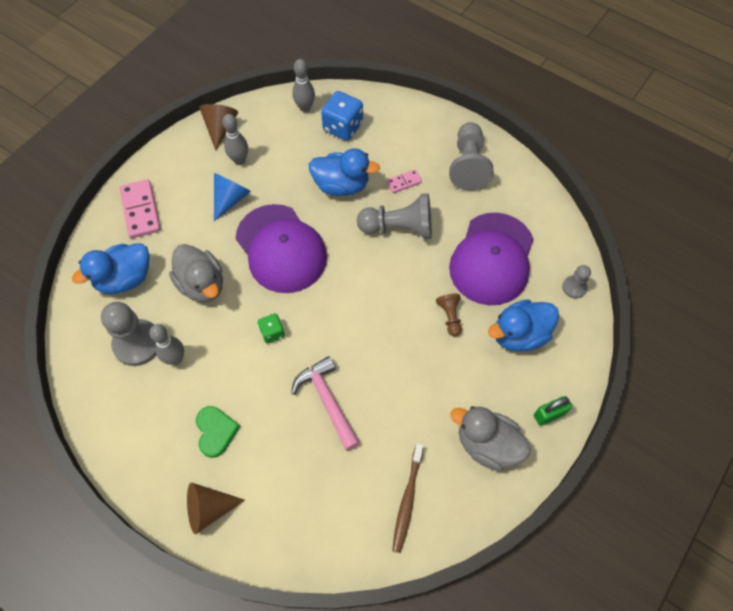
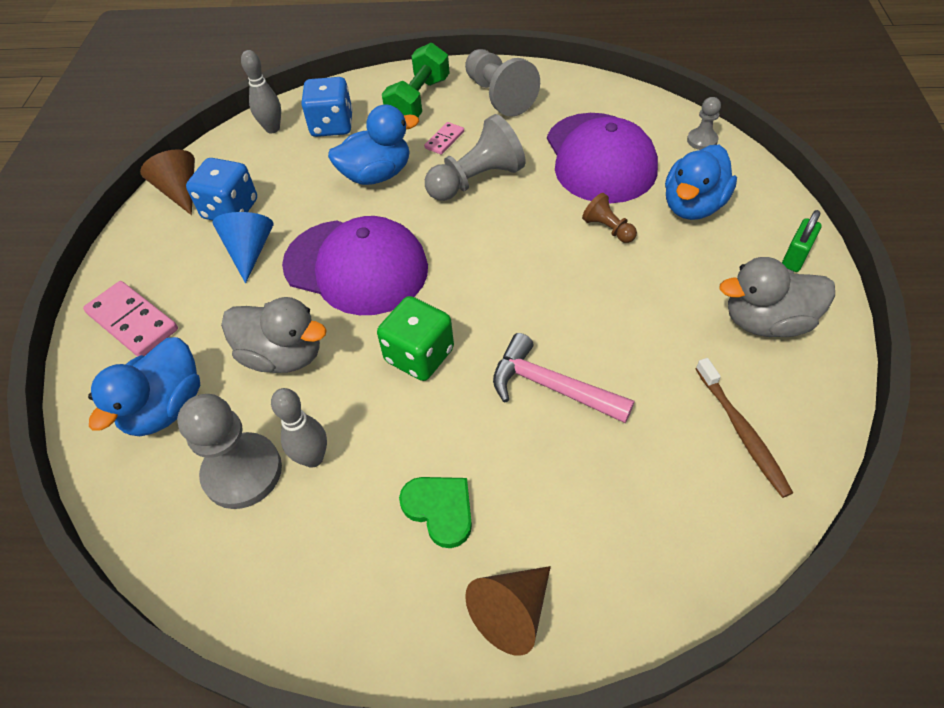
camera: 30 degrees left, 10 degrees down
(239, 160) = (230, 209): grey bowling pin -> blue dice
(272, 332) = (419, 355): green dice -> green dice, size x1.77
(412, 138) = (419, 101): none -> green dumbbell

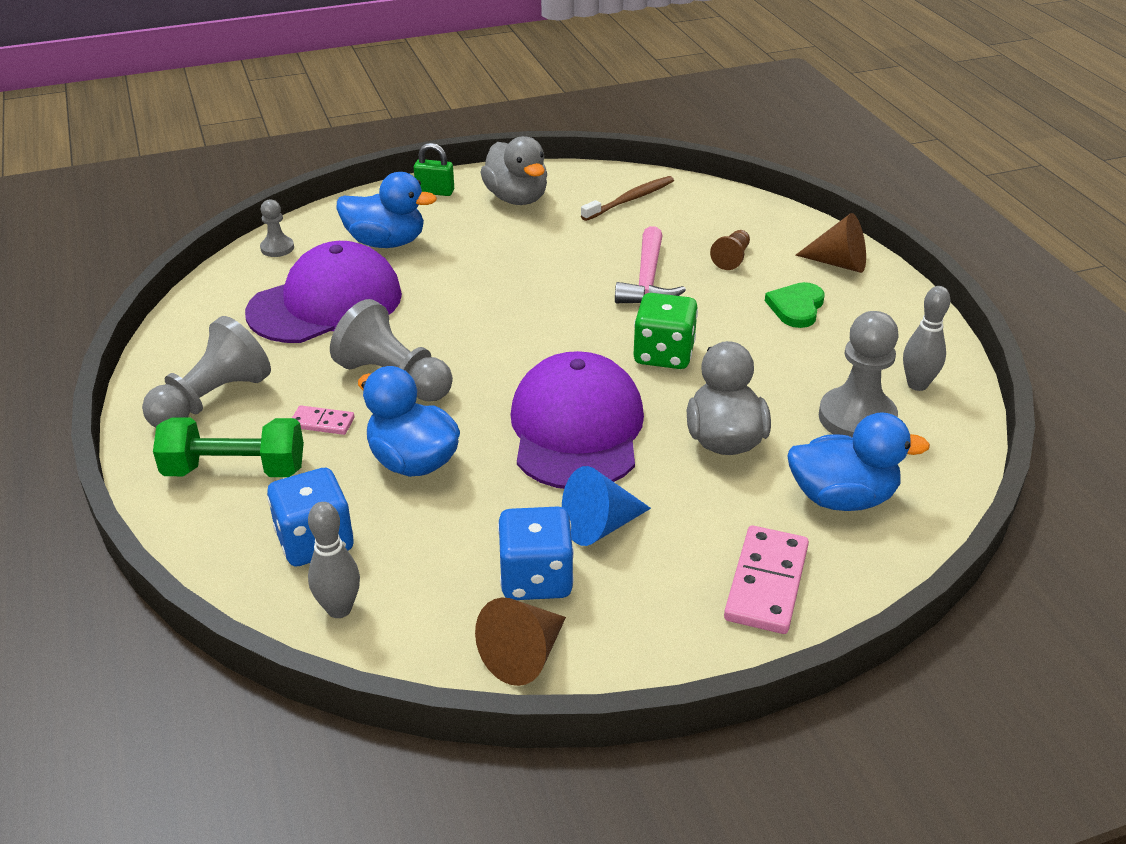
camera: 115 degrees left, 15 degrees down
(313, 458) = (810, 382): grey bowling pin -> grey bowling pin (917, 384)
(608, 229) = (439, 282): brown pawn -> brown pawn (732, 258)

